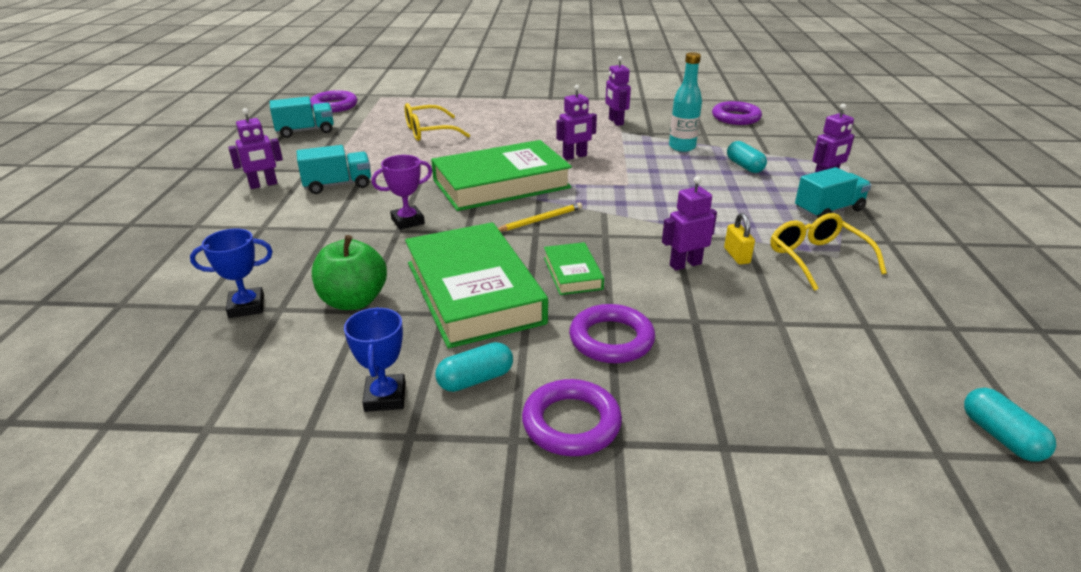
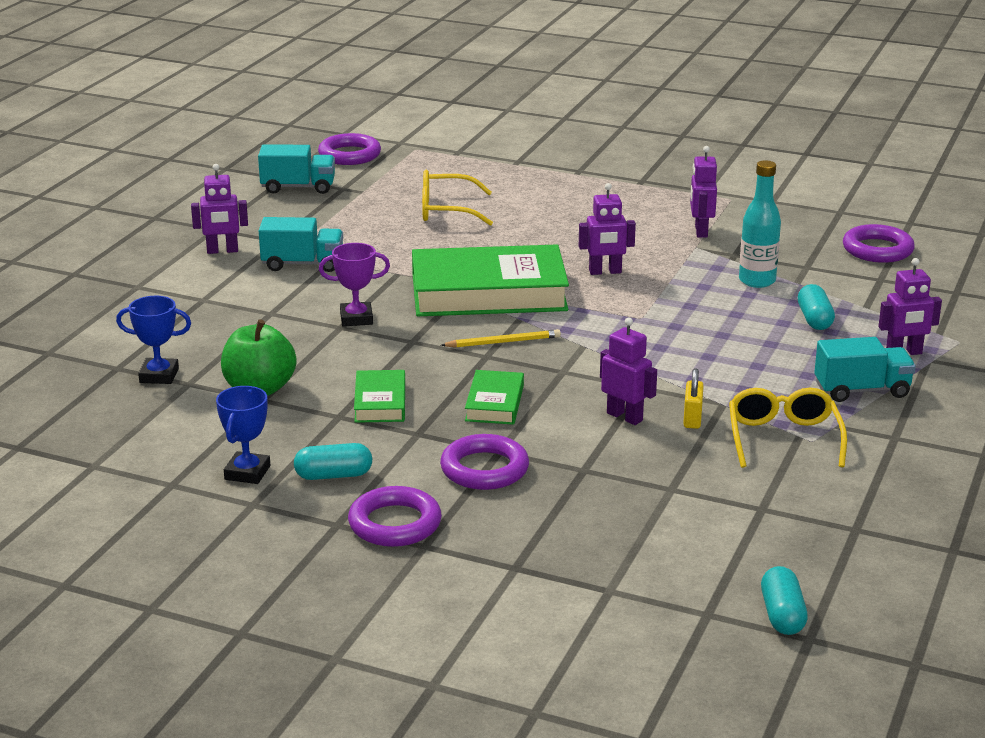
camera: 20 degrees right, 5 degrees down
(473, 292) = (380, 402): green book -> green book, size x0.47
(685, 264) = (625, 417): purple robot -> purple robot turned 45 degrees clockwise

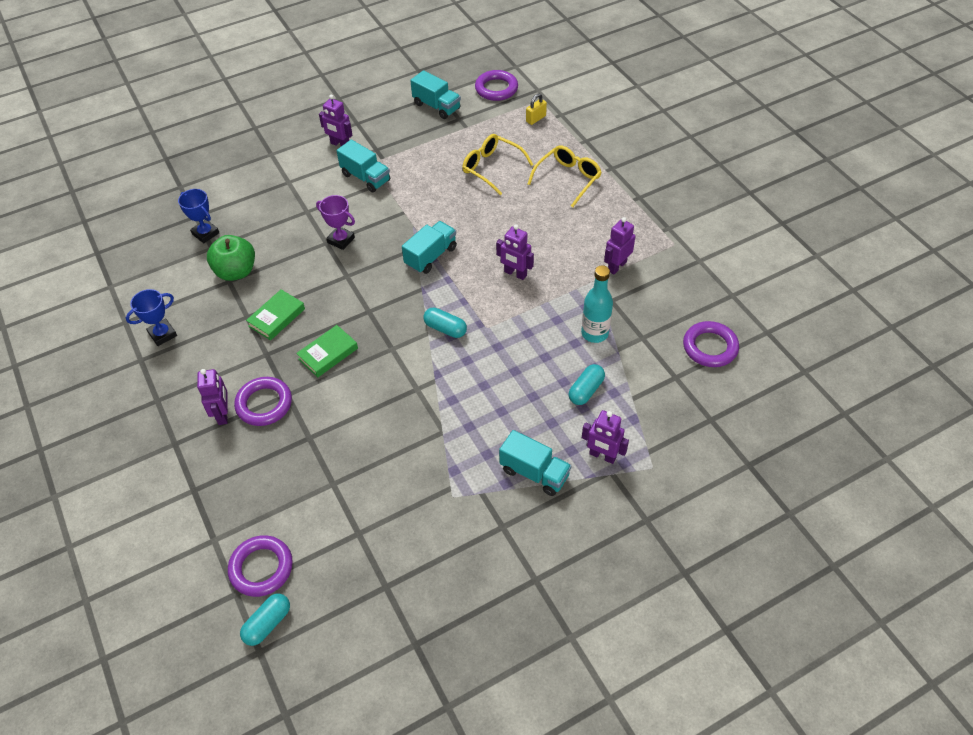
camera: 40 degrees right, 25 degrees up
(333, 475) = (195, 362): turquoise capsule -> turquoise capsule (445, 329)
(395, 524) = (180, 418): purple ring -> purple ring (261, 568)
(488, 293) = (431, 256): green book -> turquoise truck
(503, 342) = (390, 304): yellow pencil -> none
(625, 417) = (378, 408): purple robot -> purple robot (223, 414)
(692, 419) = (411, 434): yellow padlock -> yellow padlock (536, 119)
(783, 438) = (439, 483): yellow glasses -> yellow glasses (568, 179)

